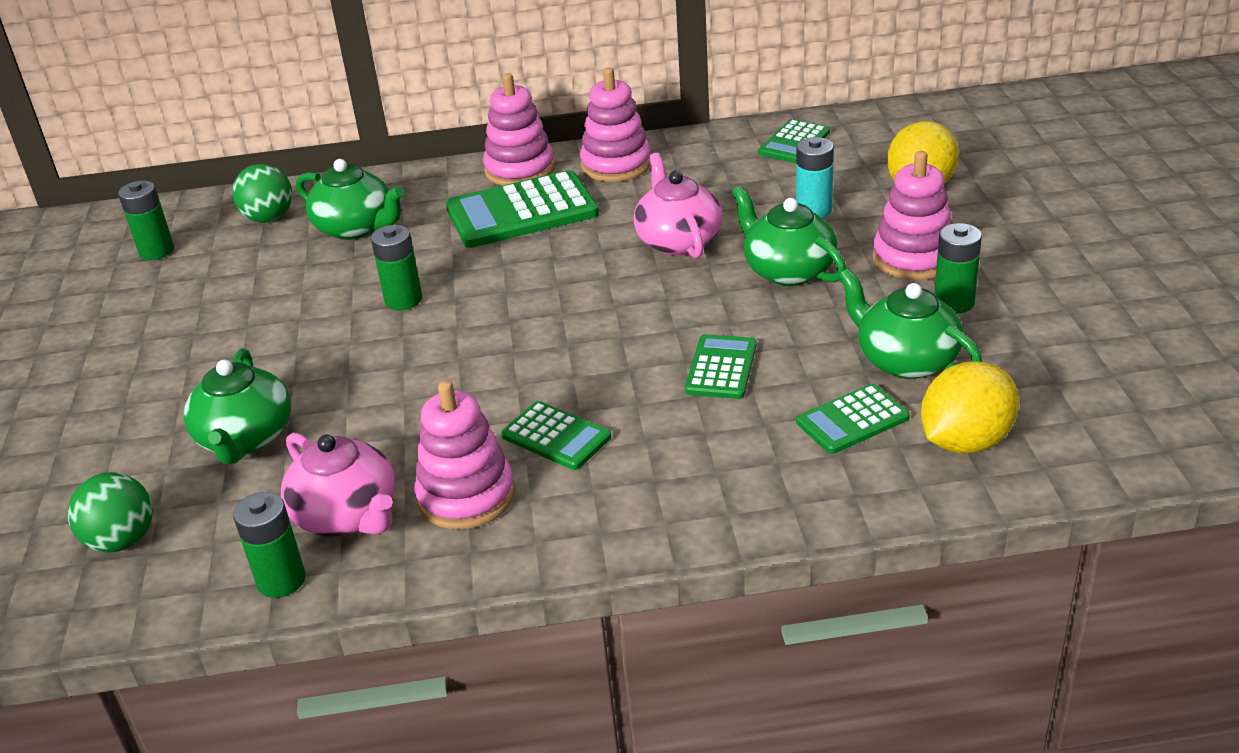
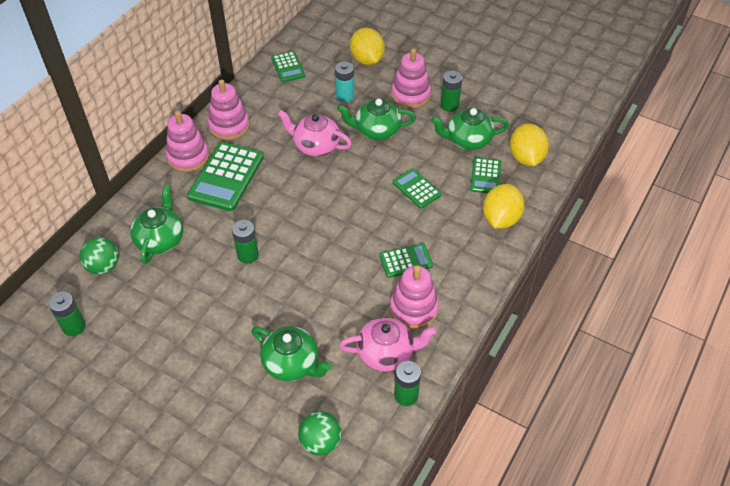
camera: 55 degrees left, 15 degrees up
(356, 228) = (160, 239): green teapot -> green teapot turned 60 degrees counterclockwise
(777, 487) = (500, 219): none -> yellow lemon

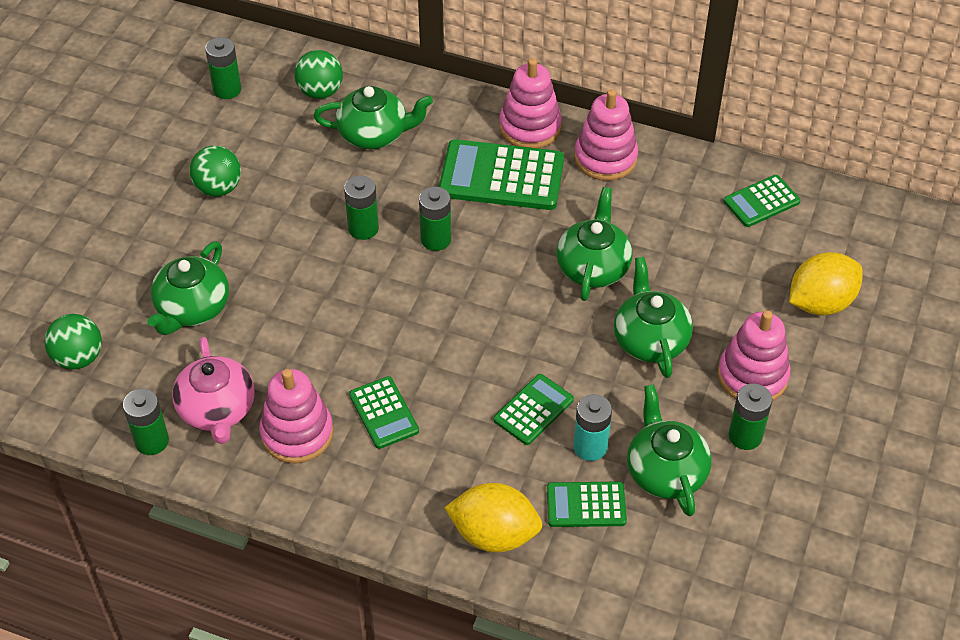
camera: 80 degrees right, 0 degrees up
(178, 339) = (218, 188): none -> green ball
(270, 217) = (436, 239): none -> green battery
(315, 145) = (593, 267): pink teapot -> green teapot
(345, 96) = (718, 286): turquoise battery -> turquoise battery (590, 447)
(526, 158) = (647, 565): yellow lemon -> none

